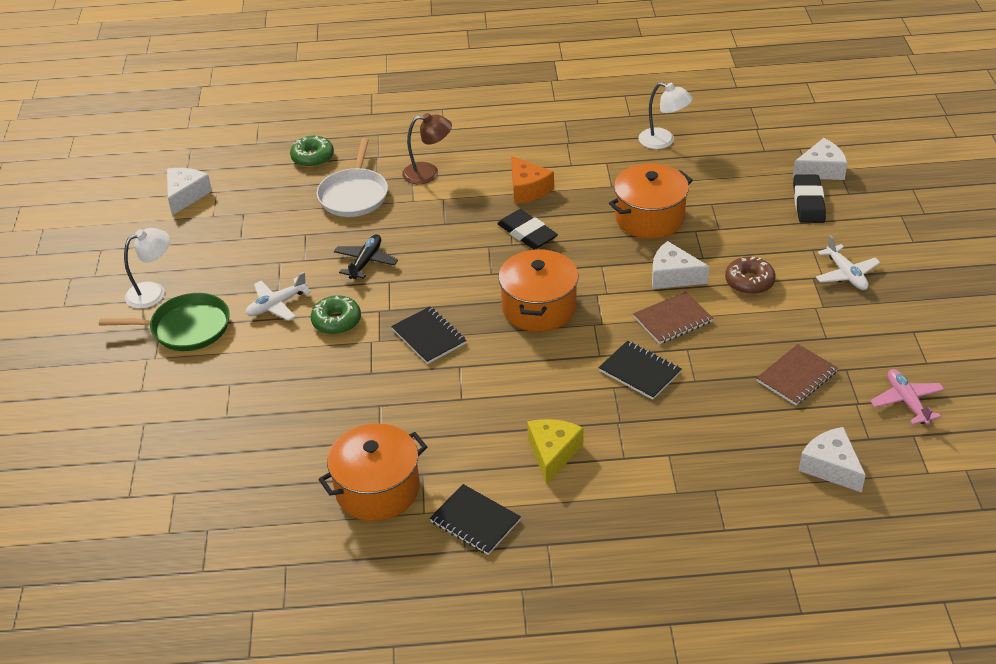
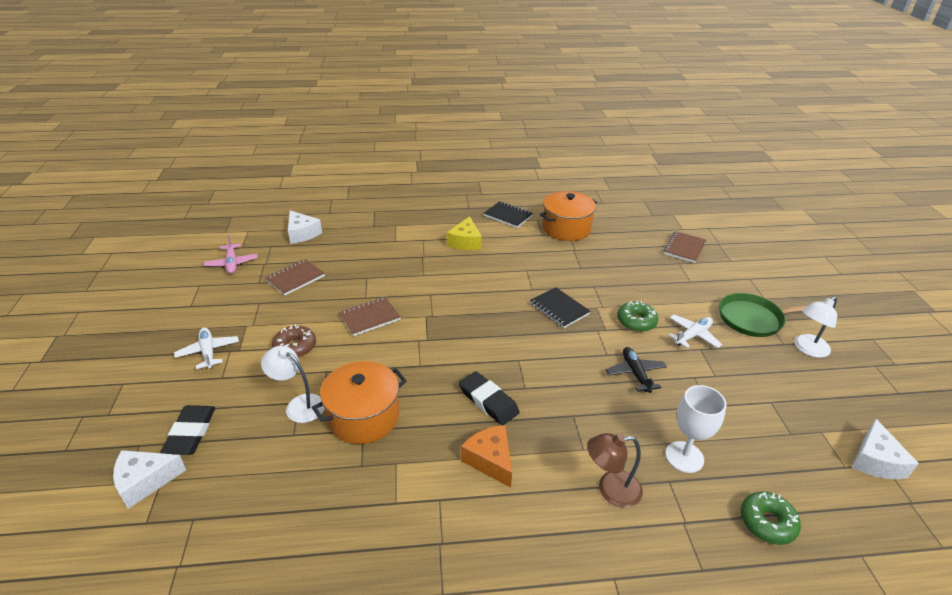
camera: 175 degrees right, 5 degrees down
(200, 447) = (684, 248): none -> brown notebook
(354, 195) = (684, 457): white pan -> white goblet
(365, 262) = (635, 373): black plane -> black plane turned 150 degrees clockwise
(539, 308) = (475, 329): orange pot -> none
(639, 372) = (403, 283): black notebook -> none
(663, 141) = (314, 541): white lamp -> white lamp (299, 405)
(673, 276) = (358, 354): white cheese -> none

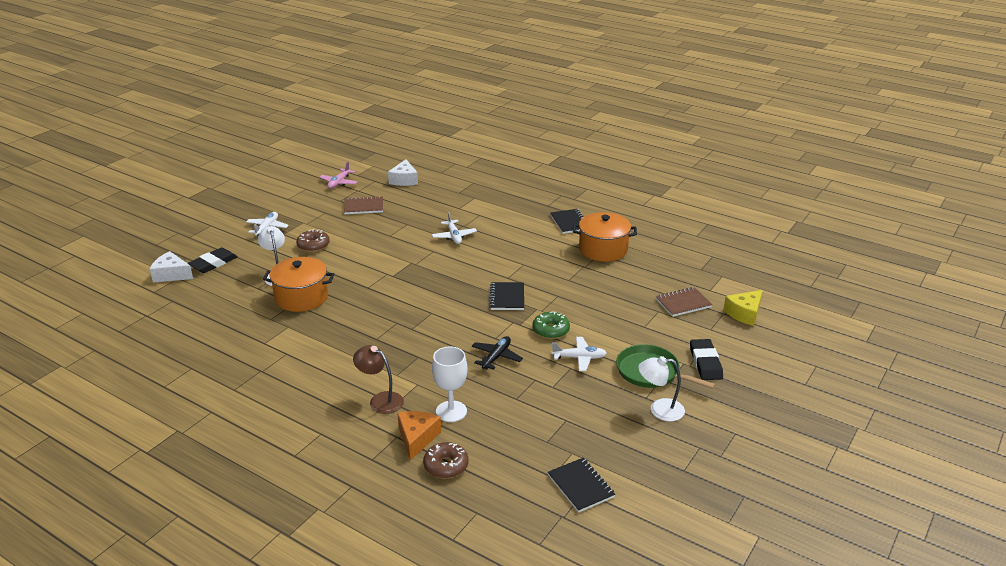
camera: 40 degrees right, 5 degrees down
(370, 317) = (376, 248): brown notebook -> none
(429, 270) = (454, 236): none -> white plane
(465, 242) = (507, 228): yellow cheese -> yellow cheese (744, 313)
(488, 401) = (379, 324): black eraser -> black eraser (705, 363)
(490, 460) = (337, 351): orange cheese -> orange cheese (417, 438)
(767, 522) = (446, 466): green donut -> brown donut
(875, 461) = (580, 486): white cheese -> black notebook

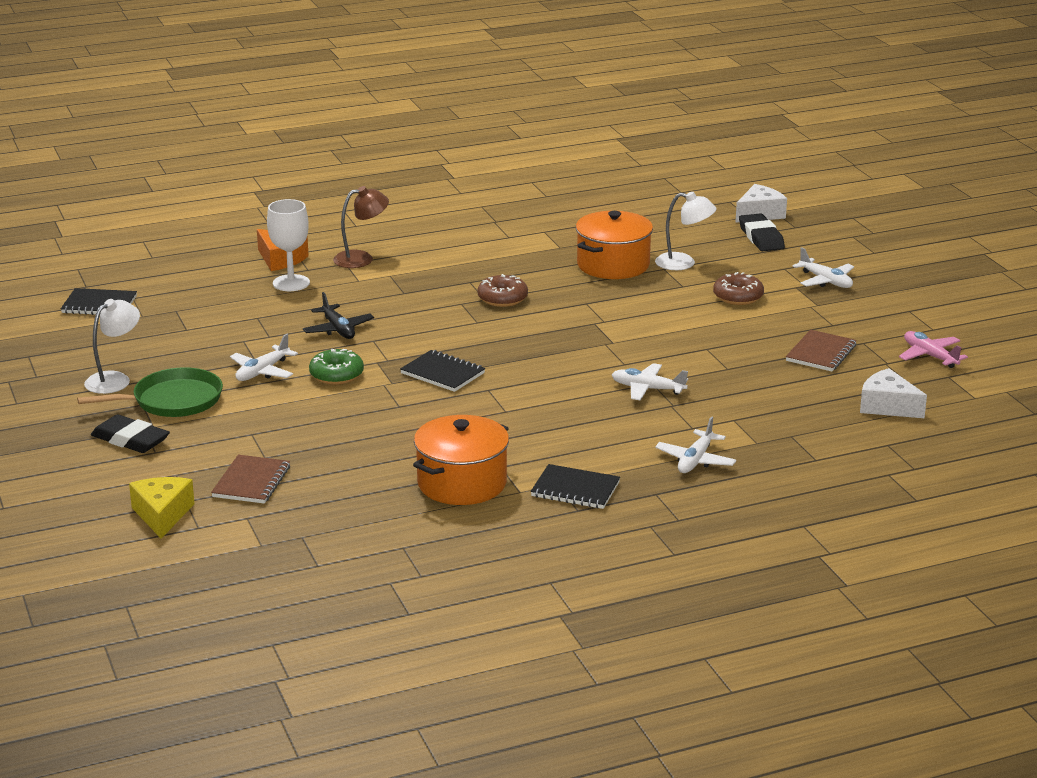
camera: 125 degrees right, 5 degrees down
(446, 466) = (225, 261): brown donut -> brown donut (502, 298)
(508, 205) = (695, 460): none -> white plane

